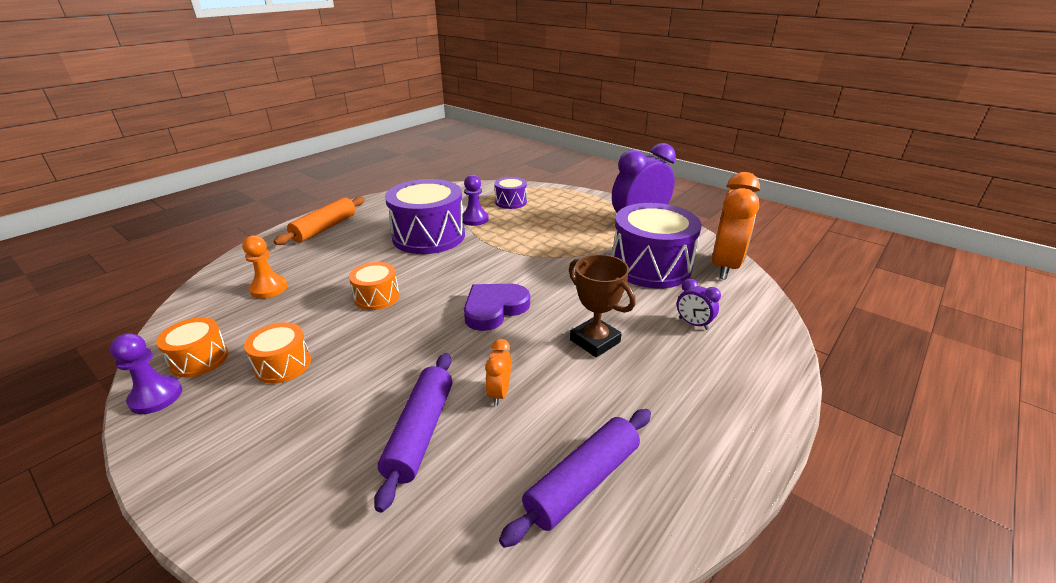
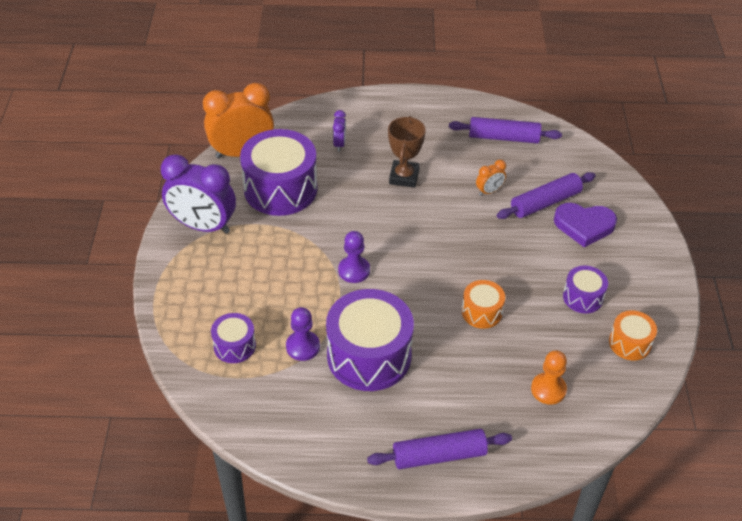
camera: 130 degrees left, 15 degrees up
(156, 397) = (664, 329): purple pawn -> purple pawn (354, 270)
(283, 365) = (583, 297): orange drum -> purple drum
(325, 228) = (439, 456): orange rolling pin -> purple rolling pin
(494, 309) = (423, 239): purple heart -> purple heart (584, 226)

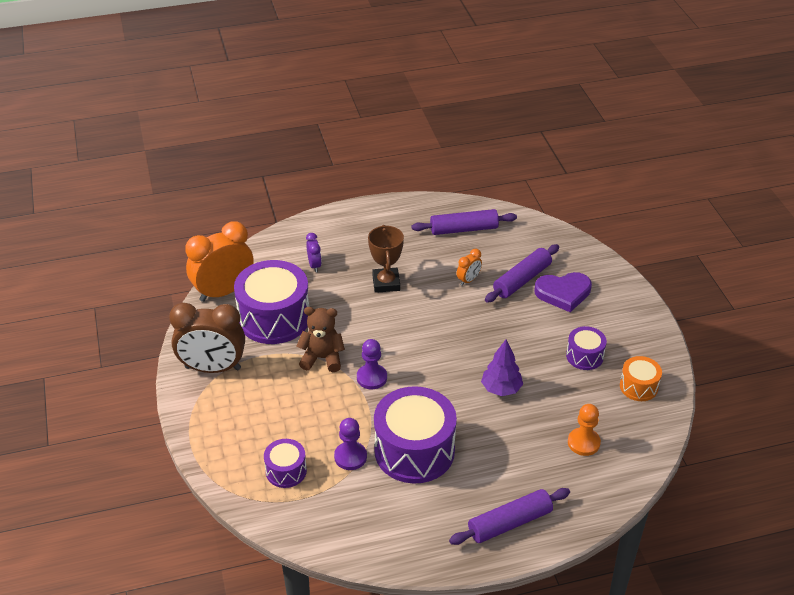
camera: 15 degrees left, 5 degrees down
(203, 226) = (213, 368): purple clock -> brown clock
(312, 239) = (322, 358): none -> brown teddy bear
(482, 312) = (501, 389): orange drum -> purple tree

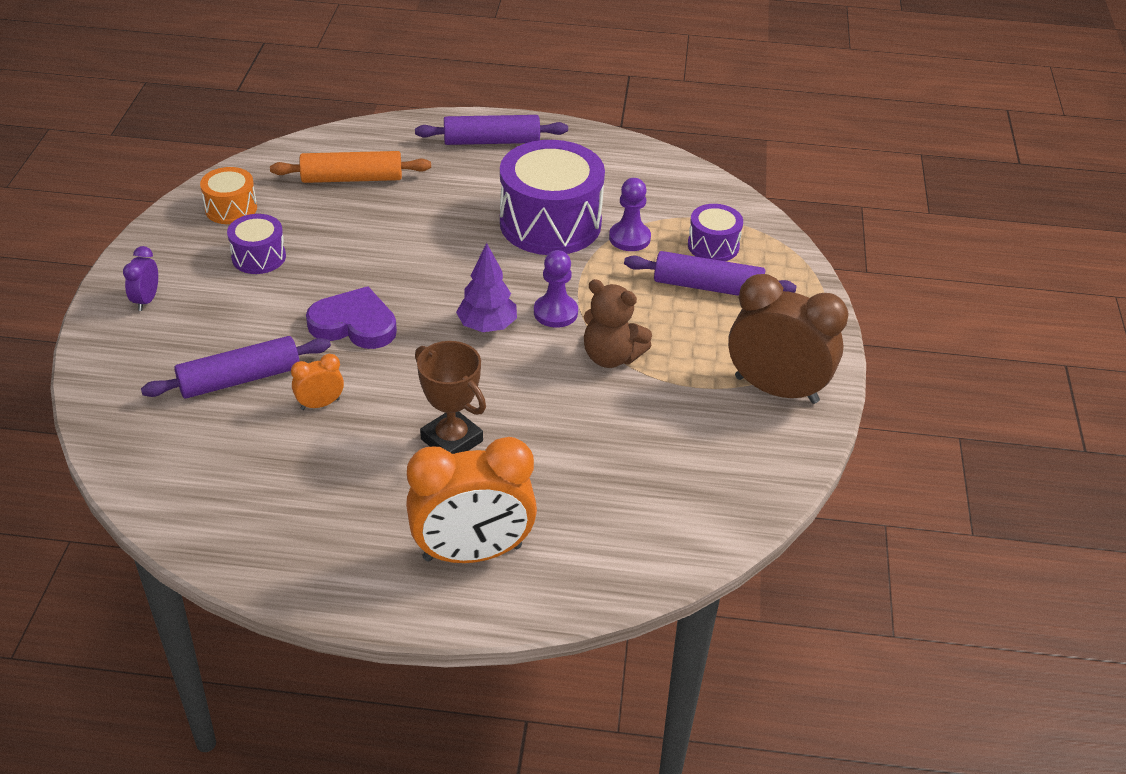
camera: 160 degrees left, 0 degrees up
(223, 291) = (728, 510): orange clock -> orange clock (472, 553)
(274, 318) = (659, 437): purple drum -> none
(314, 265) = (552, 511): purple clock -> purple clock (146, 300)
(386, 283) = (451, 440): brown trophy -> brown trophy turned 60 degrees counterclockwise
(464, 229) = (250, 498): purple rolling pin -> purple rolling pin (707, 287)
(501, 389) = (398, 253): purple tree -> purple tree (487, 326)
(563, 293) = (201, 341): purple heart -> purple heart (354, 324)
(583, 443) = (352, 178): orange pawn -> orange rolling pin

